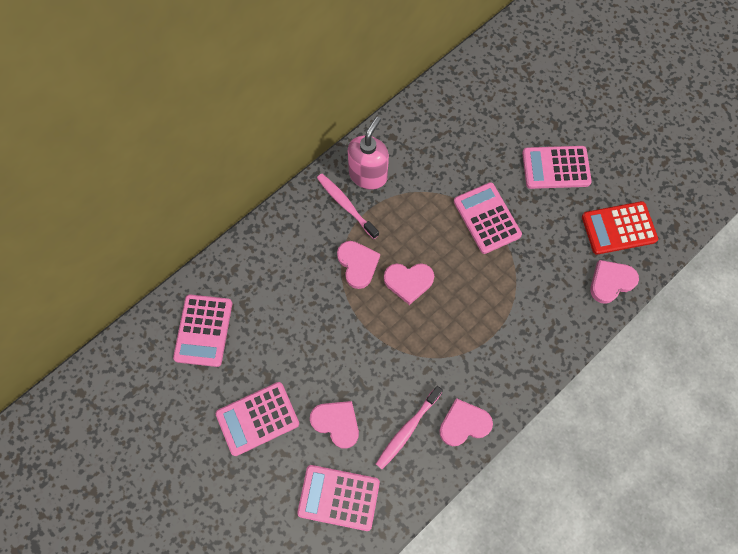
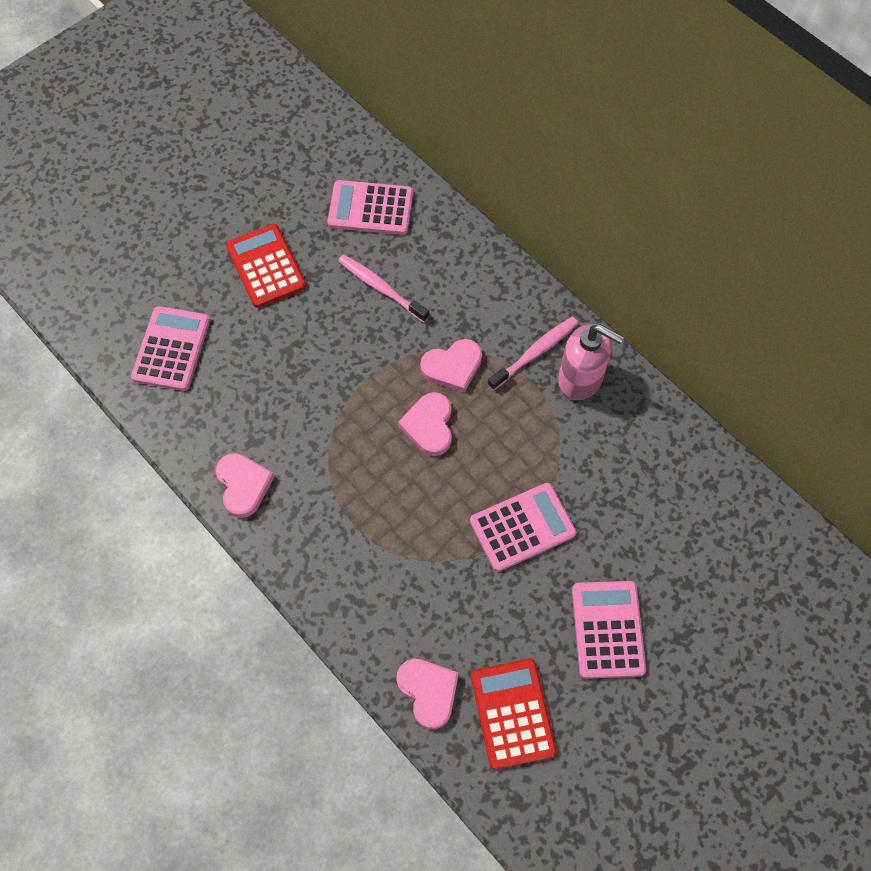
camera: 90 degrees right, 5 degrees down
(257, 418) = (266, 266): pink calculator -> red calculator
(336, 423) = (255, 346): pink heart -> none
(407, 429) = (241, 421): pink toothbrush -> pink toothbrush (381, 288)

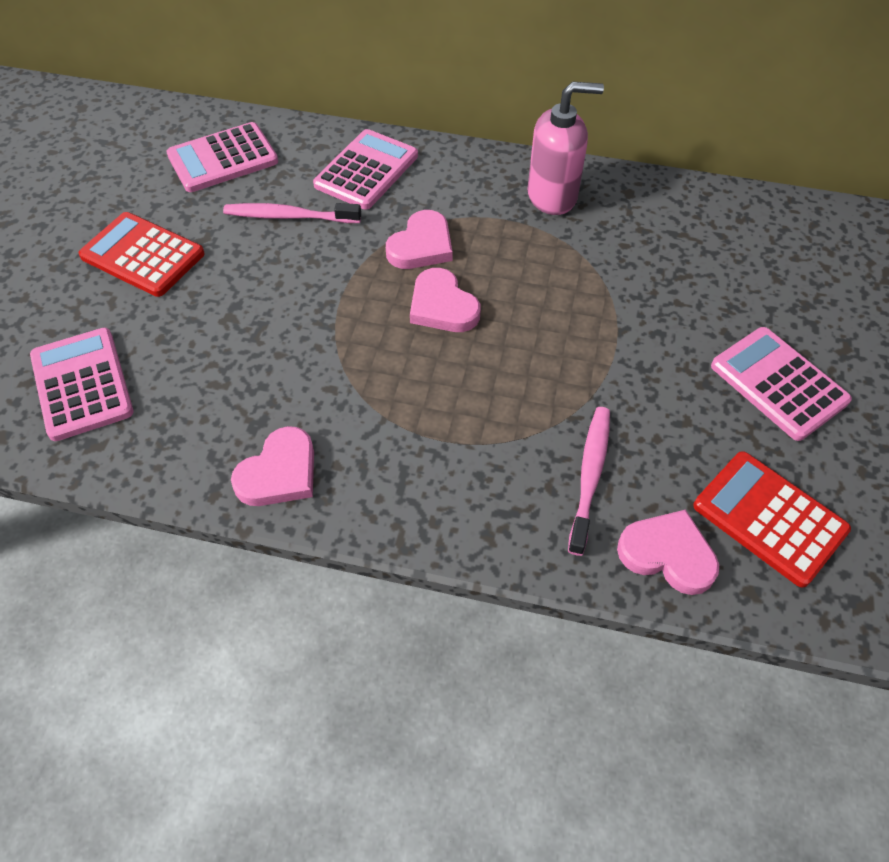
camera: 35 degrees left, 10 degrees down
(243, 485) = (279, 473): pink heart -> pink heart turned 90 degrees clockwise
(522, 527) = (615, 343): pink calculator -> pink calculator (366, 170)
(535, 352) = (491, 196): pink toothbrush -> pink toothbrush (589, 476)

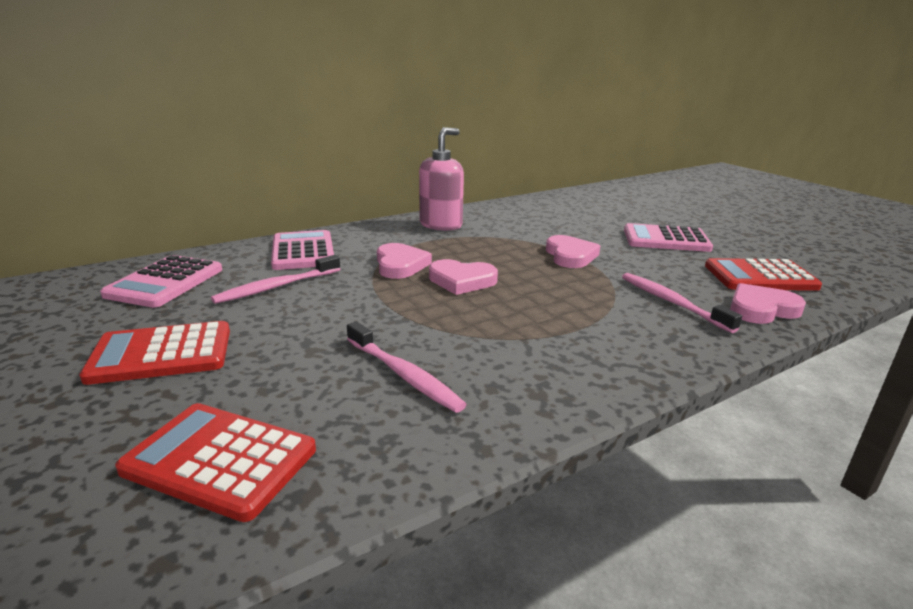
camera: 45 degrees left, 30 degrees down
(82, 384) = (220, 460): pink calculator -> red calculator
(252, 390) = (404, 375): none -> pink toothbrush
(279, 473) = (510, 403): pink heart -> pink heart (570, 255)

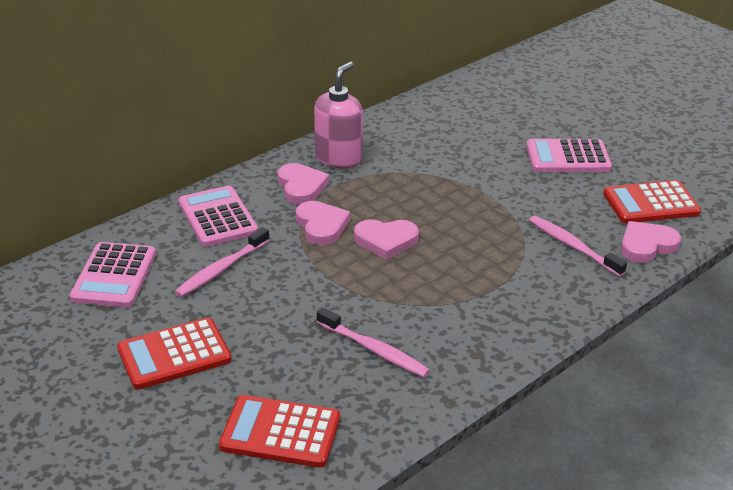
camera: 10 degrees left, 10 degrees up
(570, 255) = (478, 193): pink heart -> pink heart (301, 187)

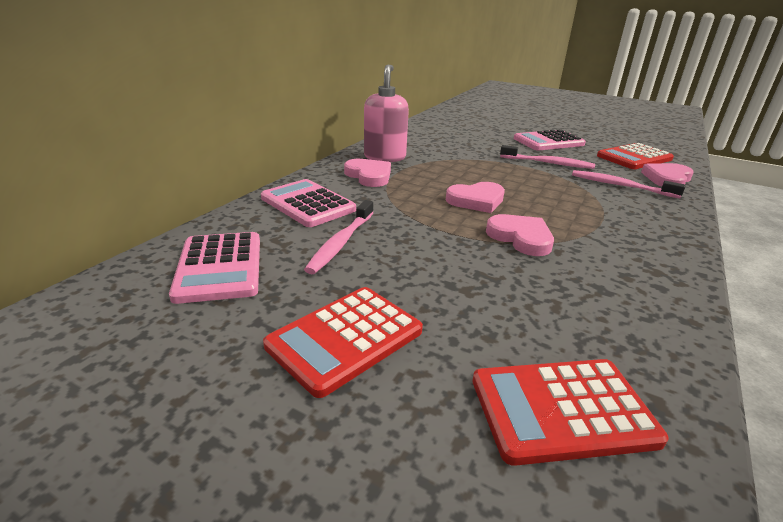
camera: 20 degrees left, 5 degrees down
(321, 226) = (410, 198): pink heart -> pink heart (521, 238)
(374, 350) = (563, 287): pink toothbrush -> pink toothbrush (548, 163)

